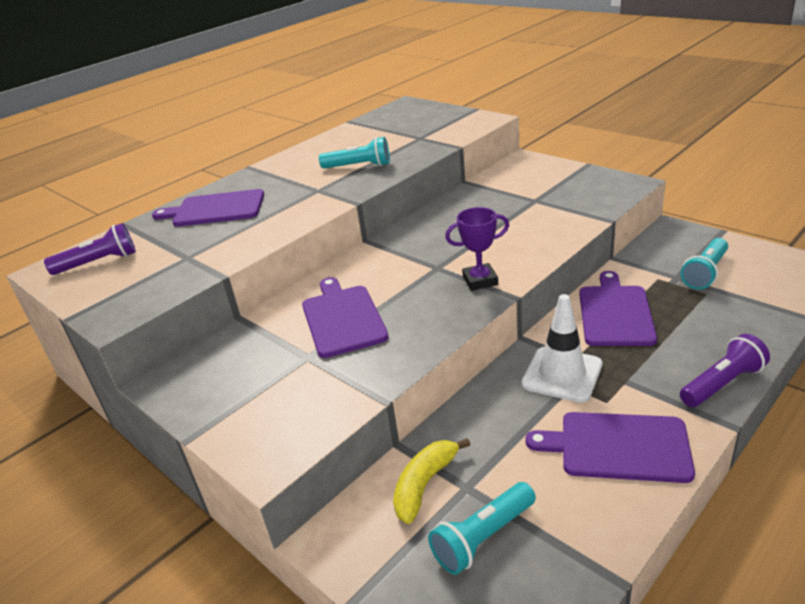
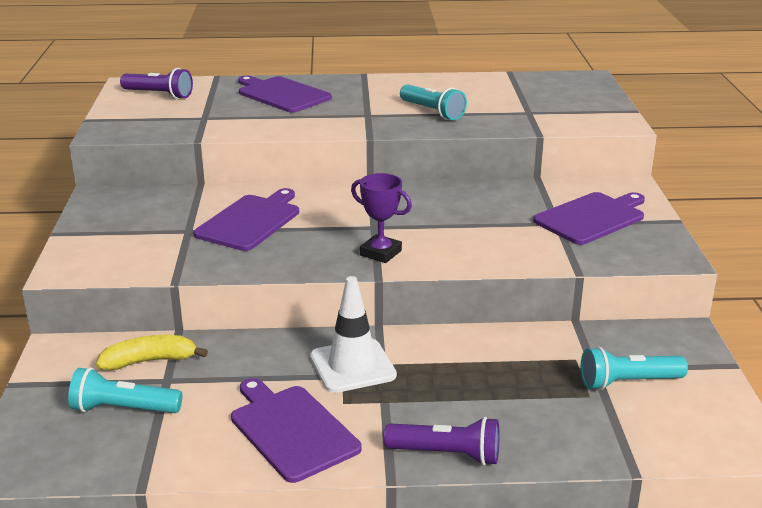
camera: 40 degrees right, 5 degrees down
(615, 313) = (481, 357): purple cutting board -> purple cutting board (591, 217)

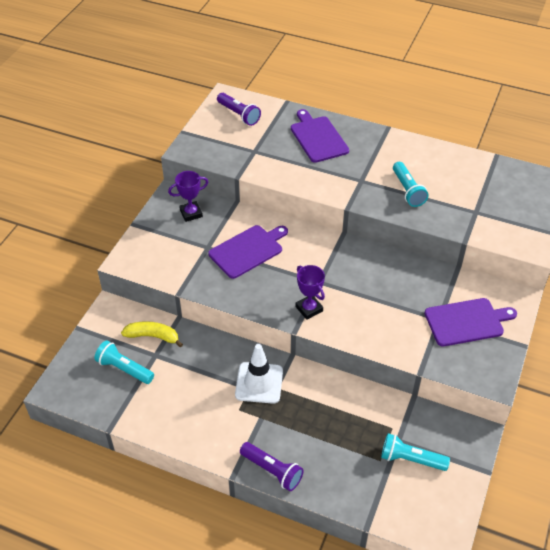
camera: 25 degrees right, 20 degrees up
(140, 206) = (191, 213): none -> purple trophy
(291, 430) = (201, 419): purple cutting board -> none

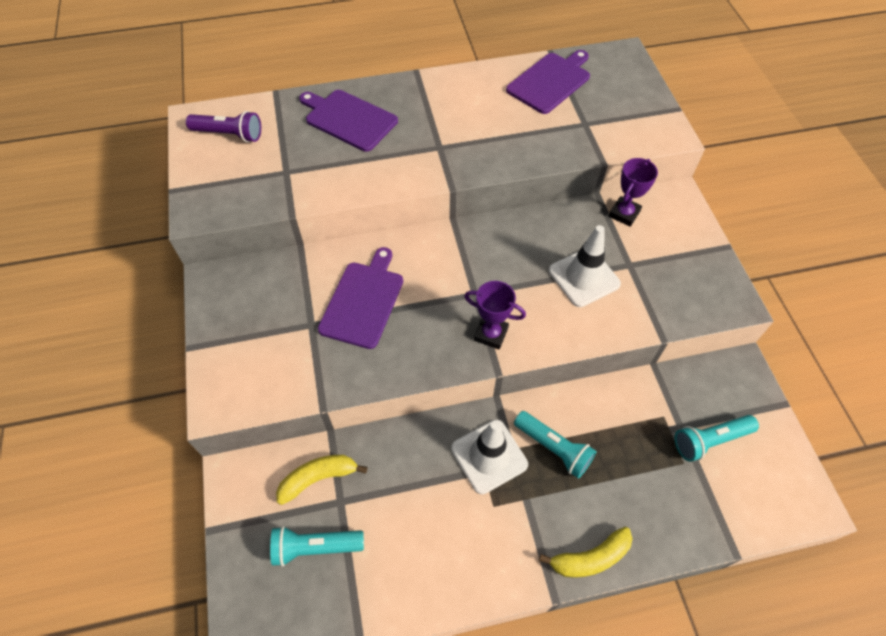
camera: 35 degrees left, 10 degrees up
(191, 213) = (255, 291): purple trophy -> purple trophy (624, 214)
(272, 471) = (590, 558): purple flashlight -> yellow banana
(400, 310) = (584, 277): none -> white traffic cone
(407, 190) = (498, 134): turquoise flashlight -> turquoise flashlight (553, 448)
(466, 321) = (656, 252): purple cutting board -> purple cutting board (550, 81)

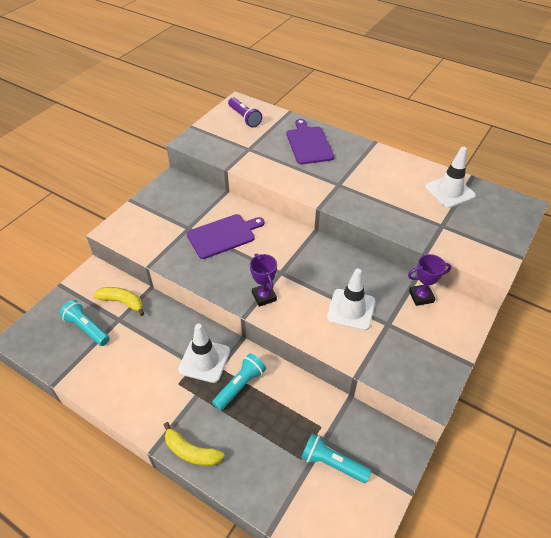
camera: 45 degrees right, 10 degrees down
(550, 81) = (449, 191): purple cutting board -> white traffic cone
(553, 448) = (240, 386): turquoise flashlight -> turquoise flashlight turned 135 degrees counterclockwise

